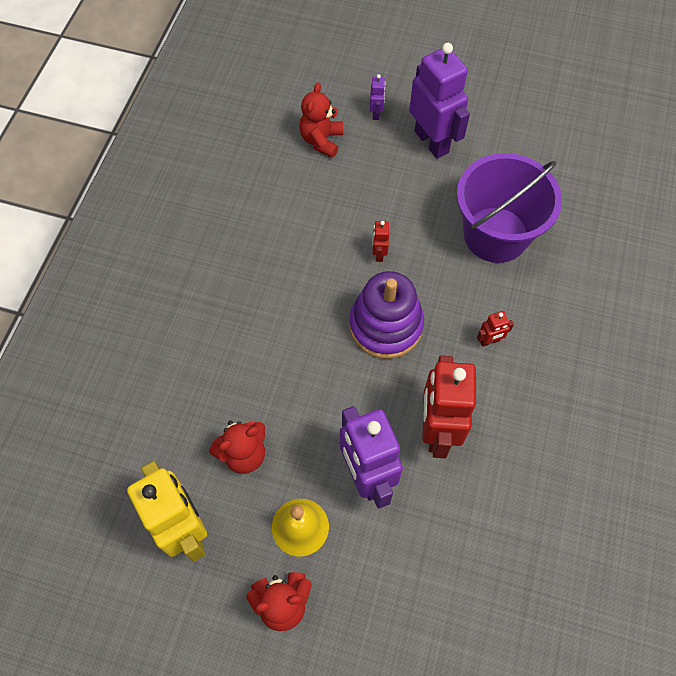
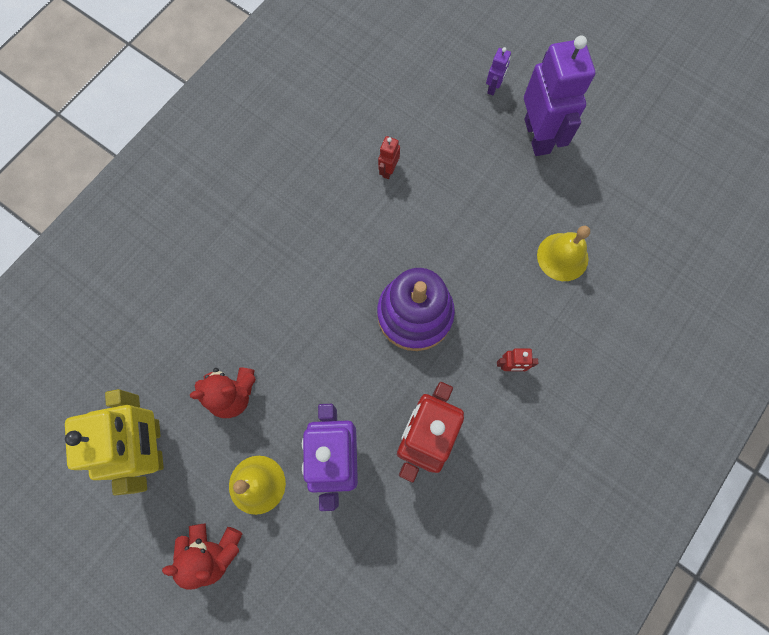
camera: 20 degrees right, 10 degrees up
(321, 140) = (427, 99): red teddy bear -> none
(379, 254) = (437, 238): red robot -> red robot (388, 170)
(495, 234) = (562, 257): purple bucket -> yellow bell

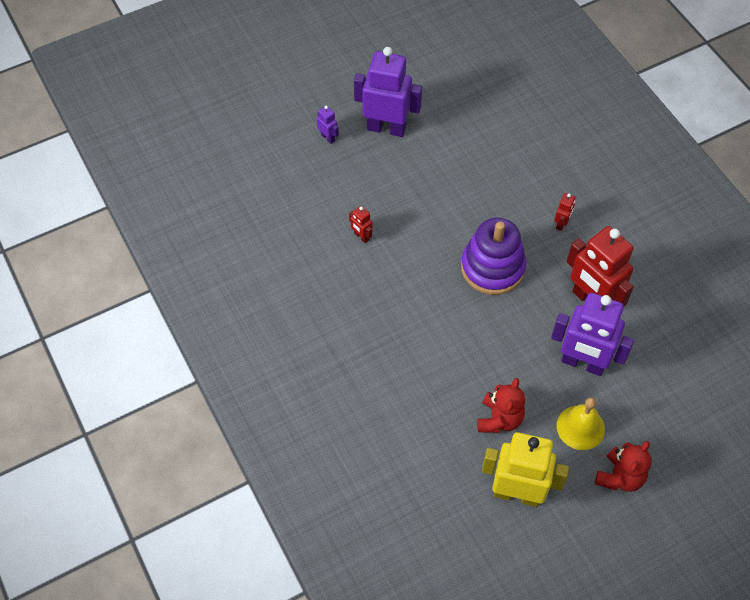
camera: 65 degrees left, 15 degrees down
(562, 257) = (493, 156): yellow bell -> none

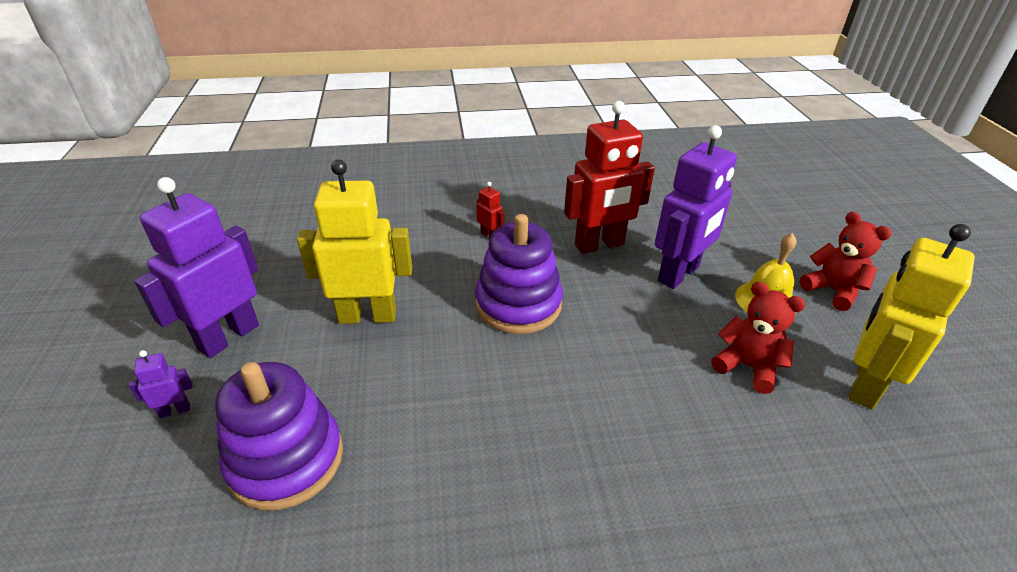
camera: 70 degrees left, 20 degrees down
(322, 203) = (286, 459): none -> purple stacking toy
(361, 236) = (386, 426): red robot -> none
(438, 188) = (367, 315): none -> yellow robot

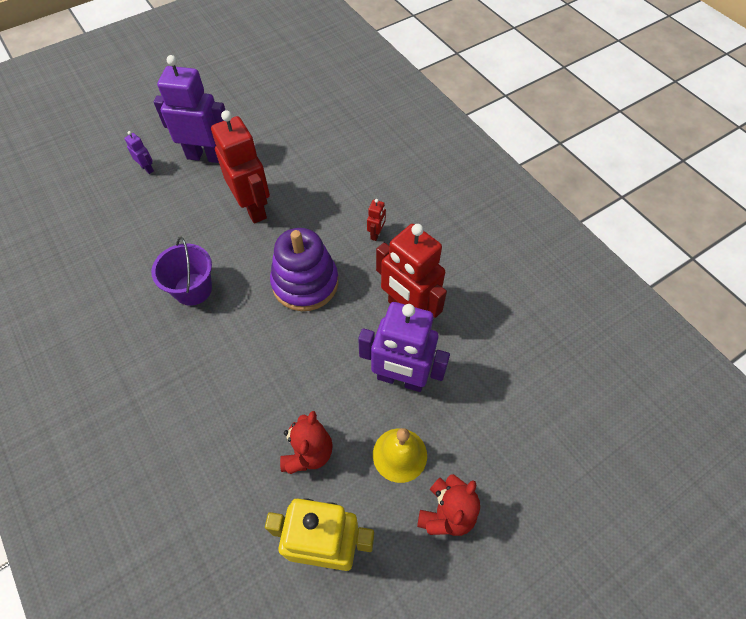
camera: 65 degrees right, 20 degrees up
(286, 459) = (133, 230): purple stacking toy -> none
(367, 315) = (253, 208): yellow robot -> red robot
(455, 412) = (193, 289): none -> purple bucket

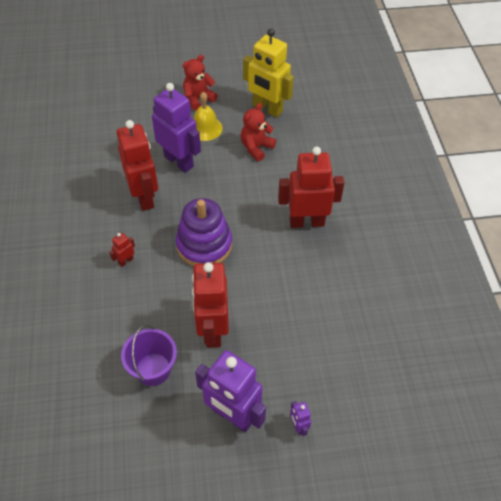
camera: 155 degrees left, 5 degrees down
(193, 289) = (292, 275): purple bucket -> purple bucket (153, 369)
(196, 361) = (306, 222): none -> red robot

